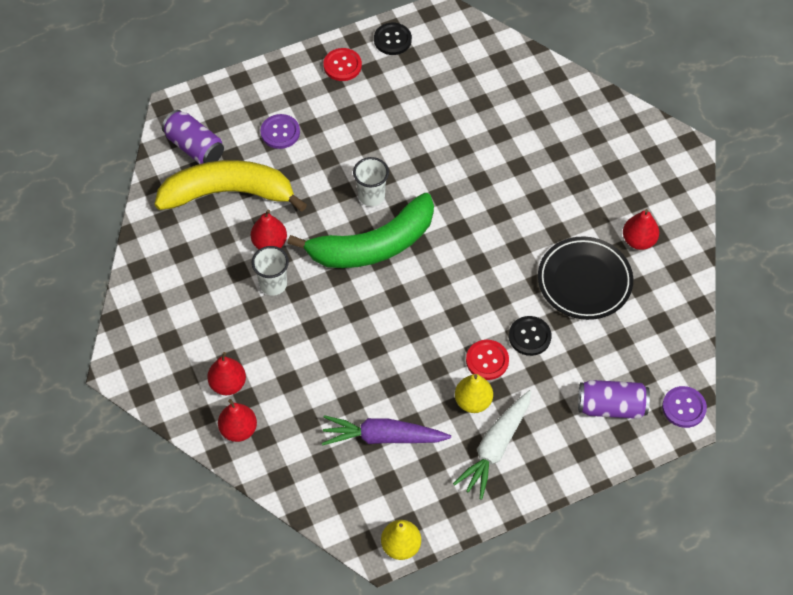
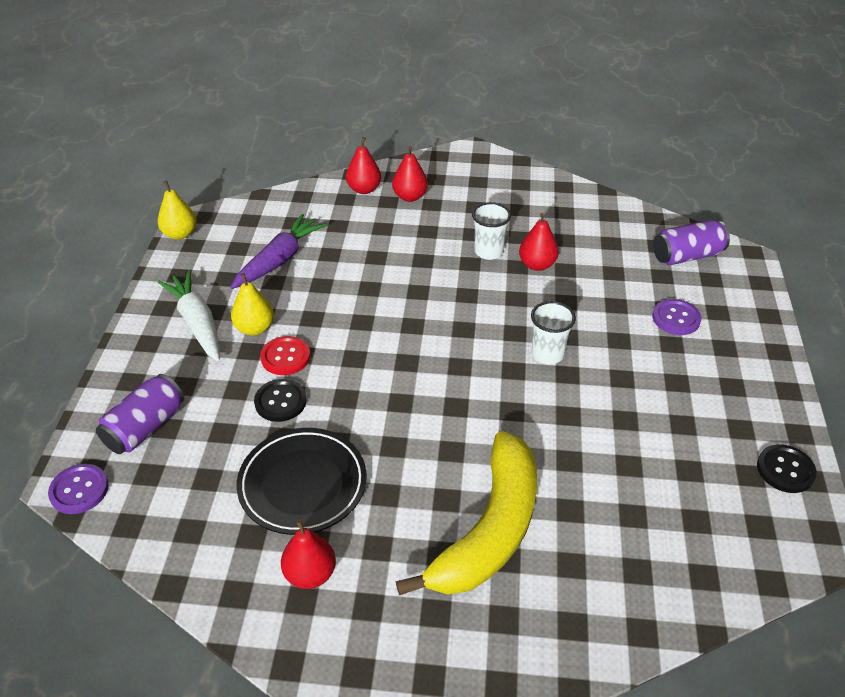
camera: 120 degrees right, 15 degrees down
(228, 193) = (615, 258): yellow banana -> yellow banana (489, 529)
(342, 65) = (757, 404): red button -> none
(373, 245) = (484, 331): green banana -> none

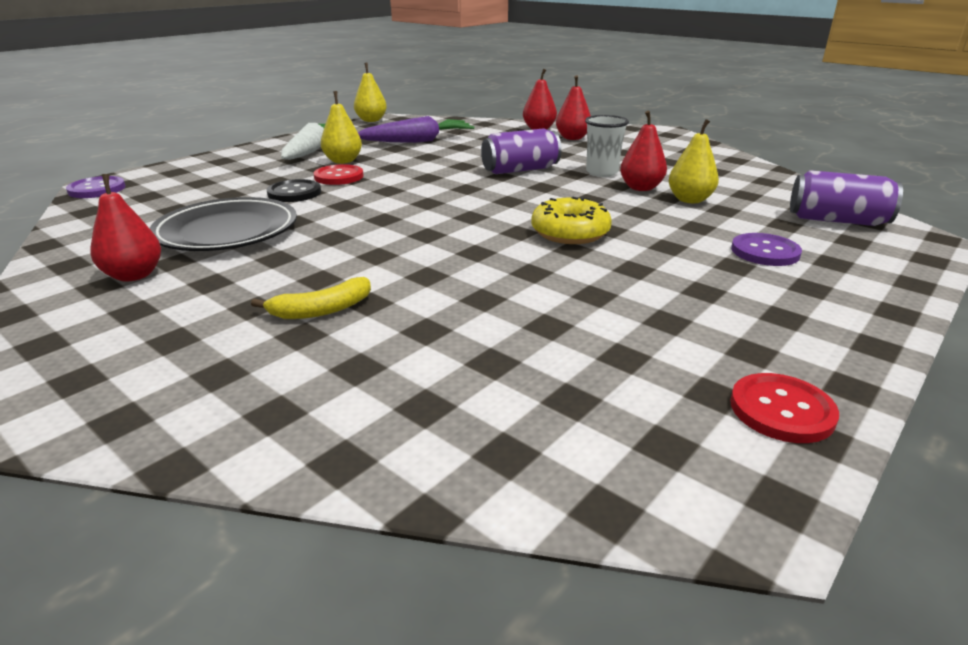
camera: 35 degrees right, 15 degrees down
(145, 427) = (188, 178): purple can -> purple can (520, 170)
(489, 529) = (322, 310): yellow banana -> yellow banana, size x0.42
(547, 354) = (570, 233): white cup -> yellow donut
(583, 268) = (689, 200): none -> yellow pear
(785, 470) = (781, 410): black button -> red button

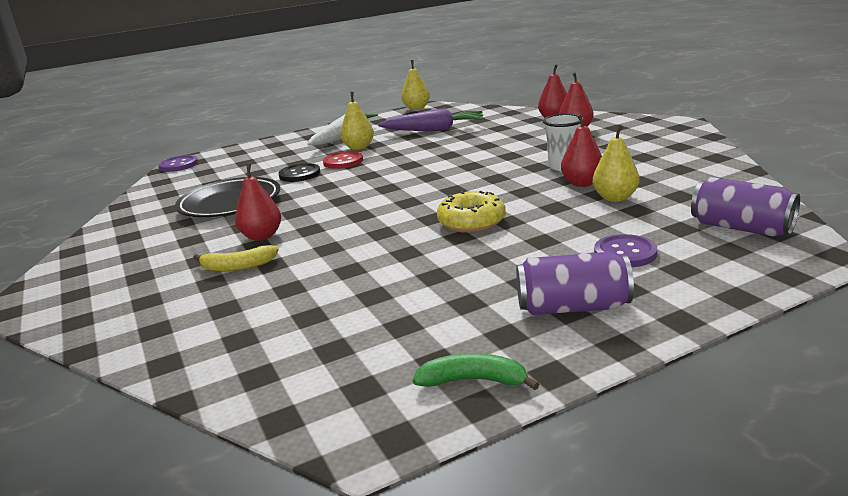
camera: 25 degrees right, 5 degrees down
(134, 275) = (152, 231): red pear -> red pear (262, 236)
(520, 170) = (492, 161): purple can -> purple can (573, 307)
(781, 410) = (473, 381): red button -> green banana

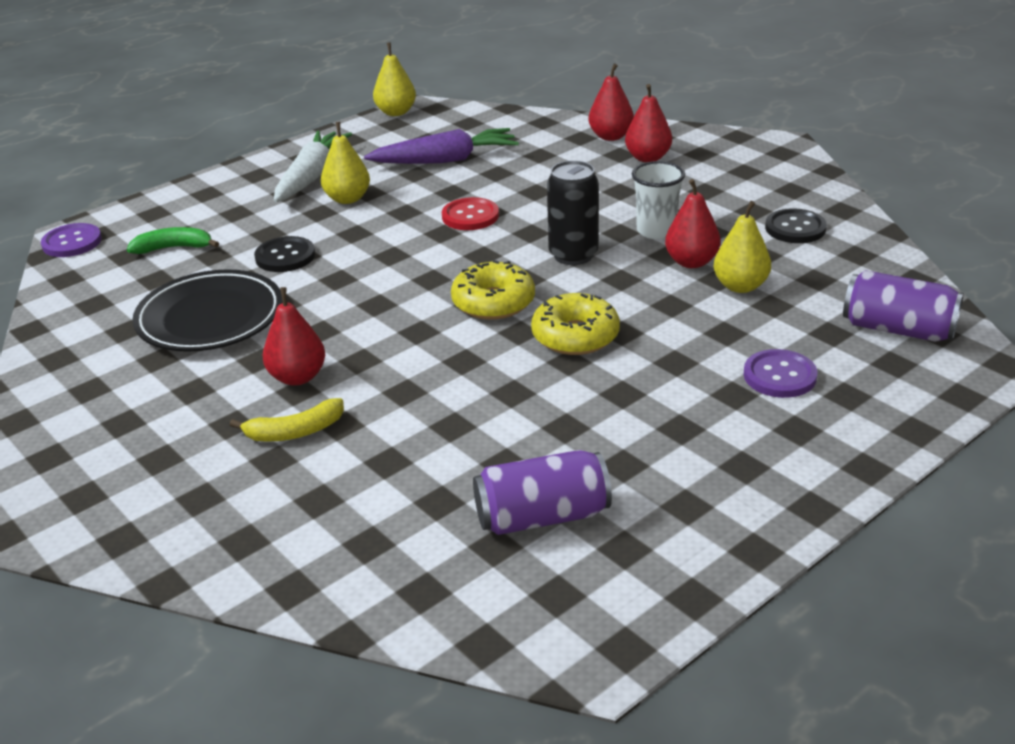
camera: 15 degrees left, 10 degrees up
(343, 161) = (338, 229): red button -> red button (470, 216)
(422, 201) = (493, 302): none -> yellow donut
(473, 381) = (675, 569): green banana -> green banana (174, 248)
(495, 178) = (573, 255): none -> black can
(573, 307) = (747, 460): purple can -> purple can (542, 516)
(673, 167) = (795, 228): none -> black button

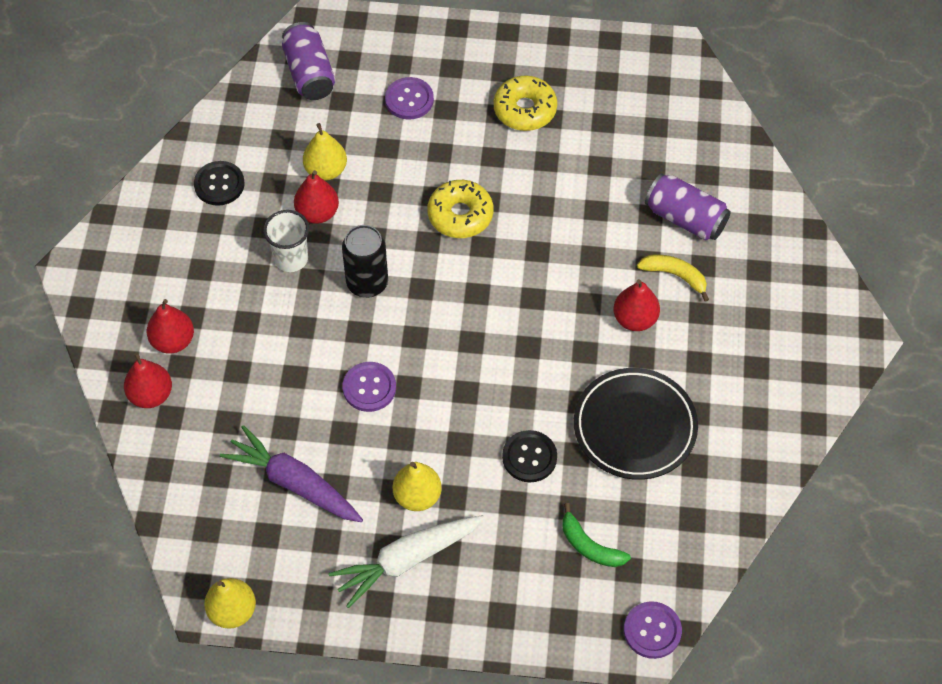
camera: 135 degrees left, 25 degrees up
(470, 216) = (369, 388): red button -> purple button
(493, 302) = (465, 284): yellow donut -> yellow donut (525, 110)
(542, 516) = (619, 123): purple can -> purple can (685, 218)

